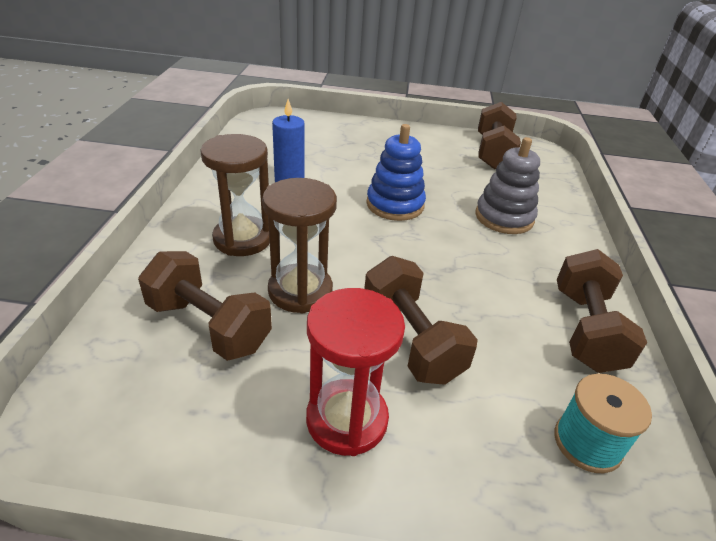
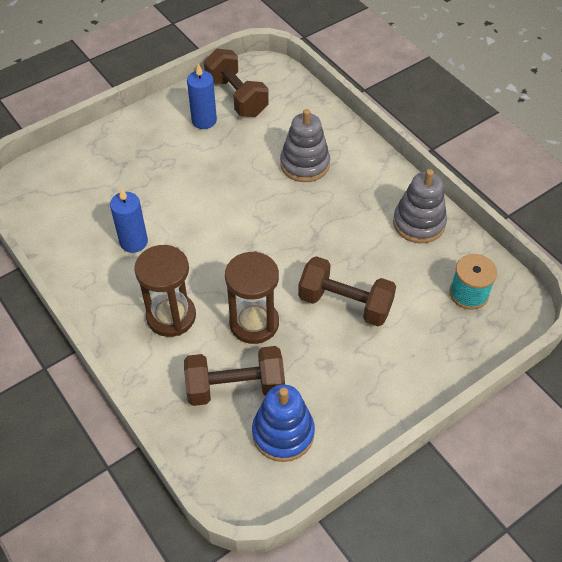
camera: 40 degrees left, 15 degrees up
(347, 419) = (363, 373): red hourglass -> none
(395, 205) = (228, 207): blue stacking toy -> blue stacking toy (283, 433)
(446, 151) = (204, 120): none -> blue candle
(585, 329) = (419, 223): brown dumbbell -> grey stacking toy

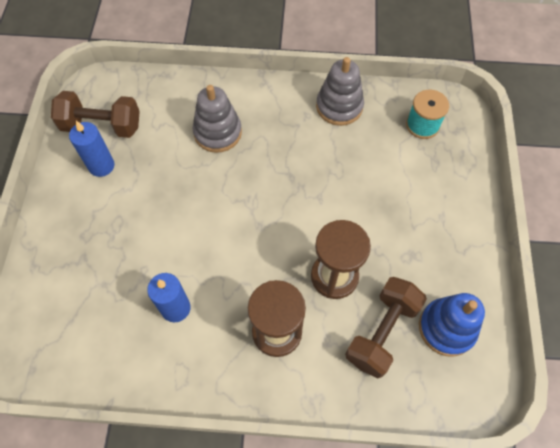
camera: 50 degrees left, 10 degrees up
(345, 303) = (368, 203): brown dumbbell -> none

